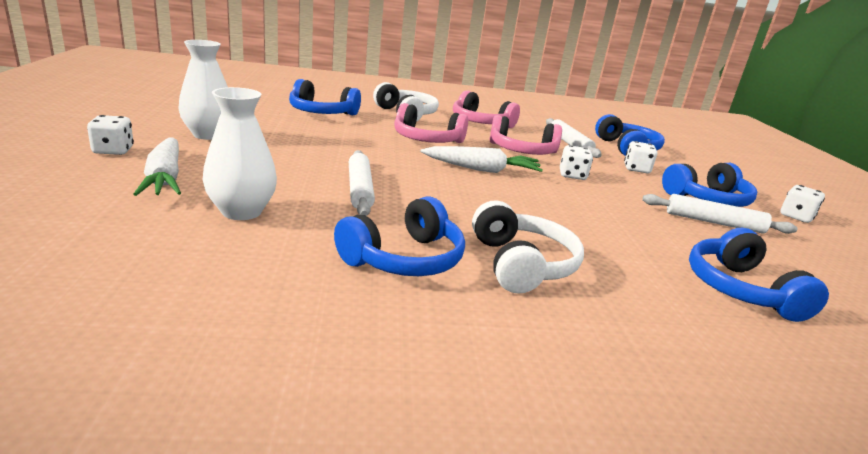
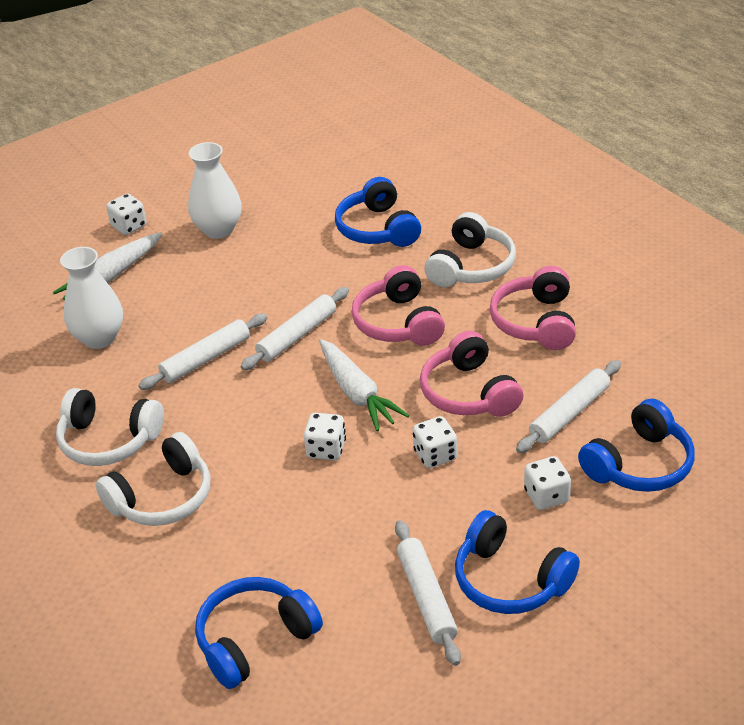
camera: 65 degrees right, 15 degrees up
(389, 160) = (297, 335): none -> white rolling pin
(404, 259) = (108, 440): blue headphones -> white headphones
(796, 217) = (557, 672): white dice -> white dice (326, 449)

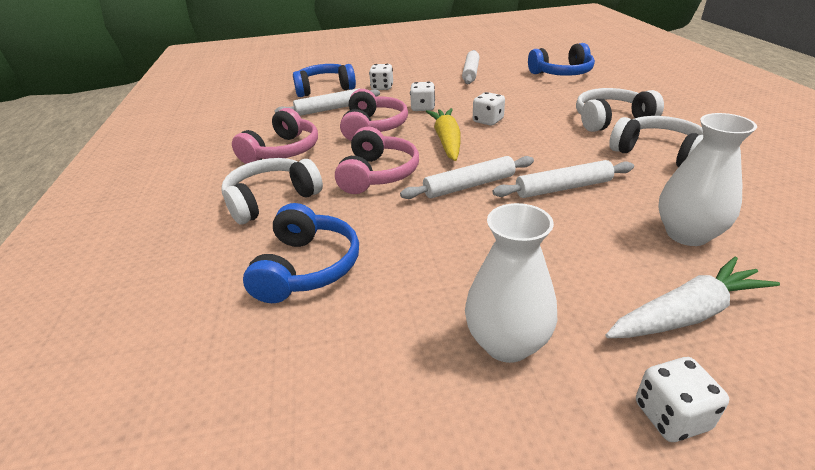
camera: 155 degrees left, 5 degrees down
(357, 393) = (447, 141): white carrot -> yellow carrot
(510, 580) = (428, 71): blue headphones -> none

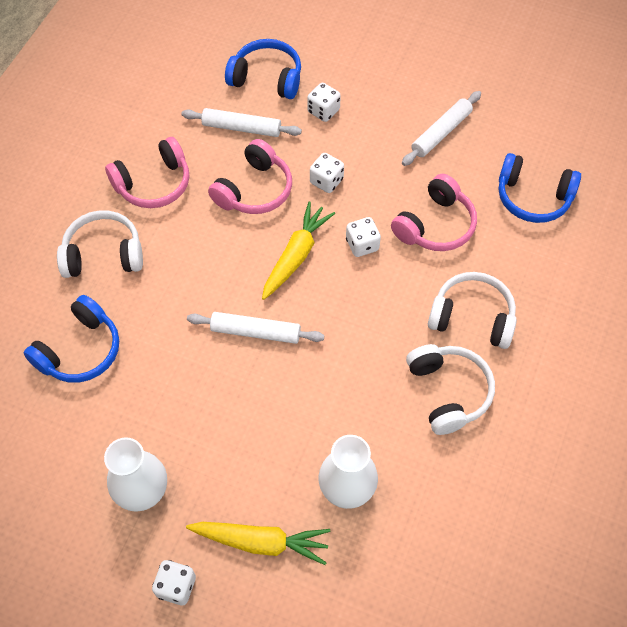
camera: 30 degrees right, 25 degrees up
(377, 174) = (202, 270): pink headphones -> pink headphones (435, 225)
(563, 188) = (321, 382): white rolling pin -> none
(686, 314) = (261, 542): white carrot -> yellow carrot

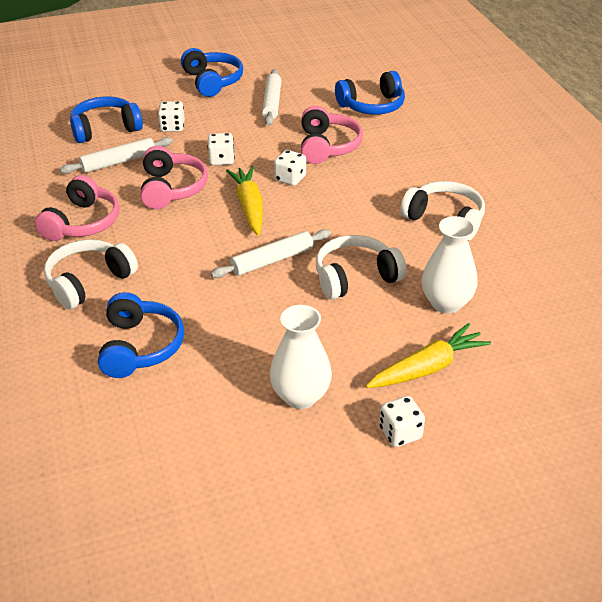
camera: 40 degrees left, 20 degrees down
(414, 69) = (212, 81): none -> blue headphones
(472, 317) = (410, 177): white headphones -> white headphones (355, 277)

